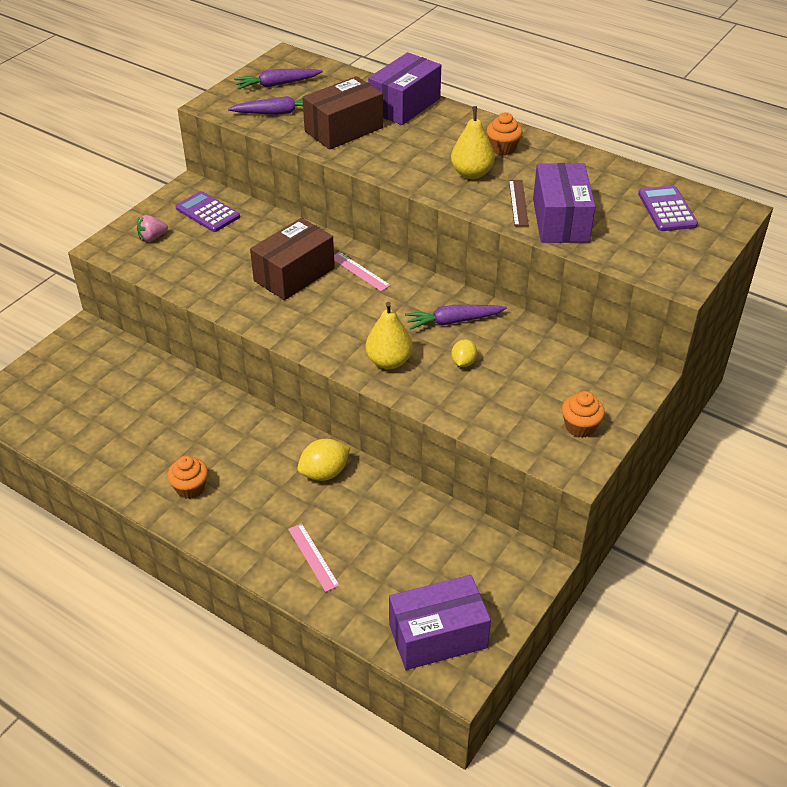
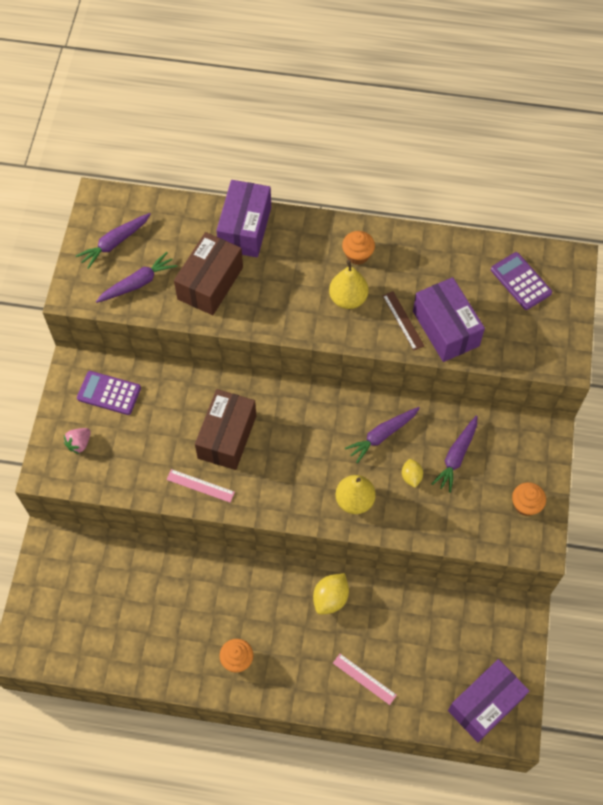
camera: 25 degrees left, 20 degrees up
(359, 271) = (279, 410): pink ruler -> pink ruler (200, 485)
(524, 362) = (456, 457): none -> purple carrot

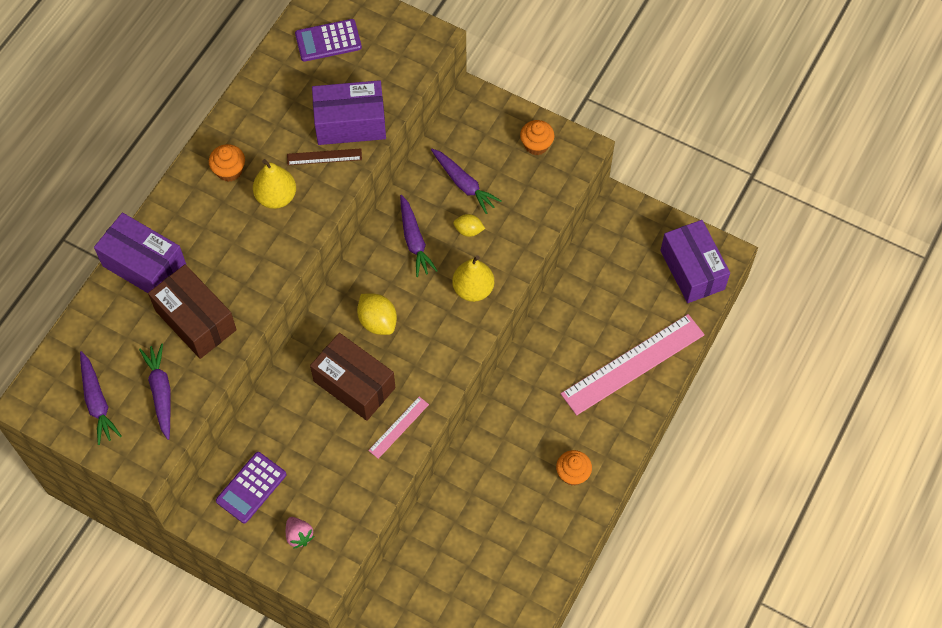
camera: 70 degrees left, 0 degrees up
(330, 598) = (542, 366): yellow lemon -> yellow lemon (377, 321)
(364, 679) = (633, 364): pink ruler -> pink ruler, size x2.21

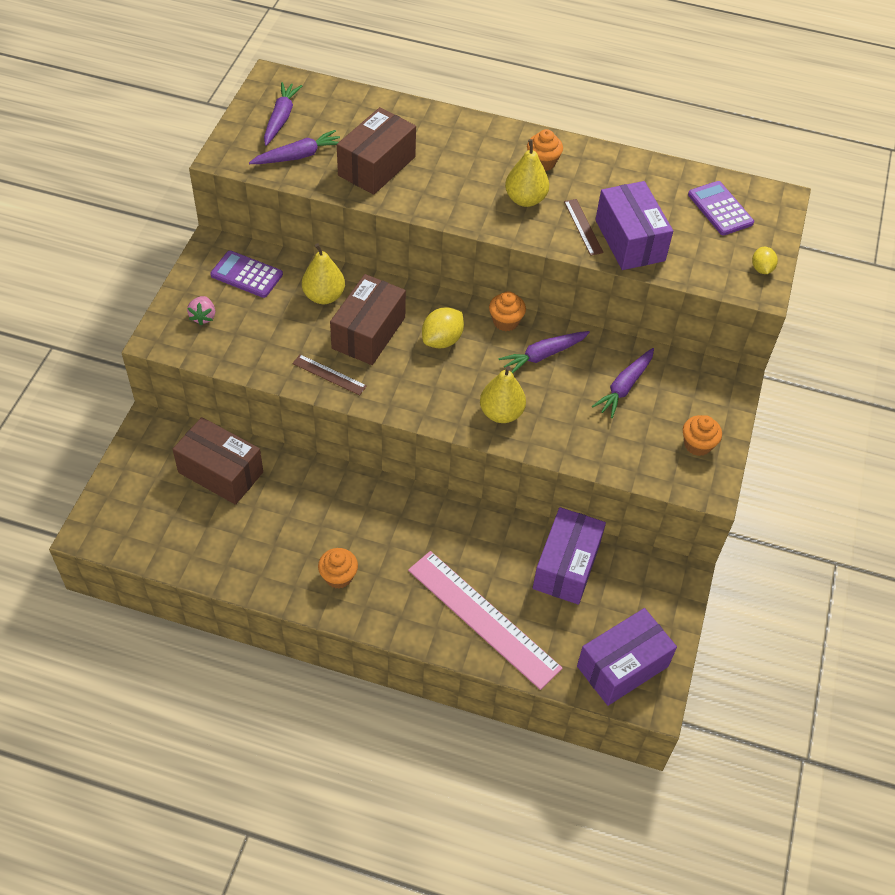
camera: 75 degrees right, 10 degrees down
(97, 402) = (281, 118): purple carrot -> purple carrot turned 135 degrees clockwise
(144, 265) = (424, 124): purple box -> purple box (566, 566)
(297, 418) = (324, 296): none -> yellow pear
(299, 535) = (203, 317): pink strawberry -> pink strawberry turned 45 degrees counterclockwise
(367, 263) = (505, 321): none -> orange cupcake
(398, 427) = (329, 374): pink ruler -> brown ruler
(440, 563) = (220, 472): none -> brown box
(468, 230) = (570, 399): yellow lemon -> yellow lemon (761, 269)

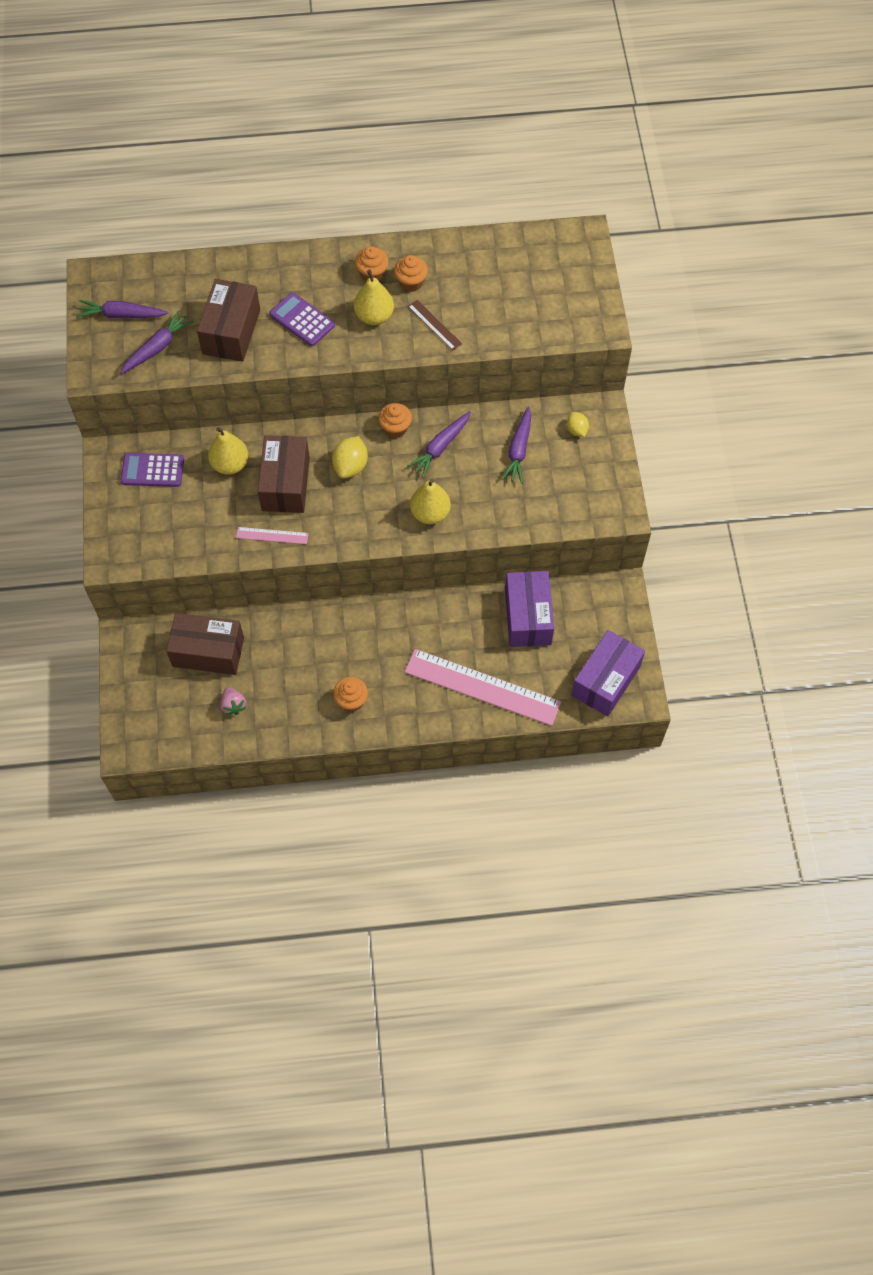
camera: 20 degrees left, 10 degrees up
(203, 317) = (136, 525): pink strawberry -> pink strawberry (233, 705)
(281, 118) = (121, 315): purple carrot -> purple carrot turned 75 degrees counterclockwise
(329, 374) = (272, 535): brown ruler -> pink ruler
(629, 240) = (478, 323): purple box -> none
(697, 445) = (597, 478): orange cupcake -> orange cupcake (411, 282)
(720, 209) = (539, 264): purple calculator -> purple calculator (302, 320)
(761, 269) = (596, 309): yellow lemon -> yellow lemon (577, 430)

